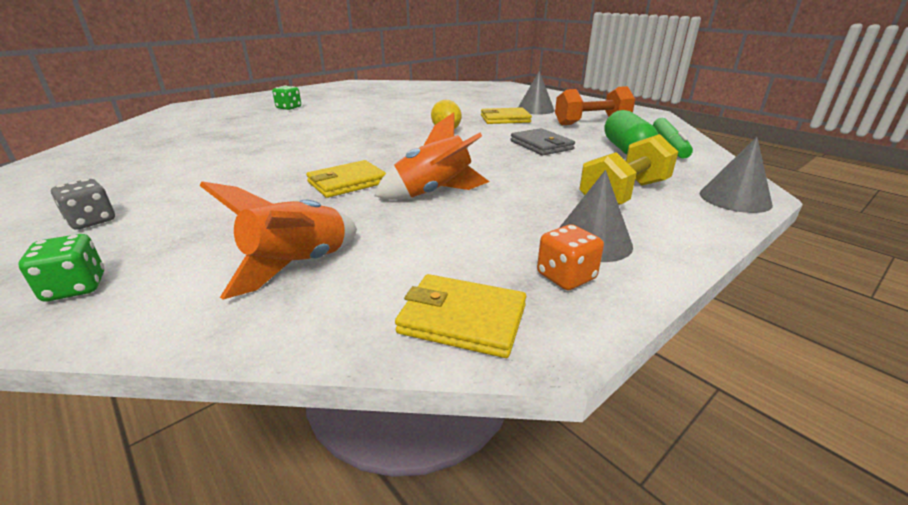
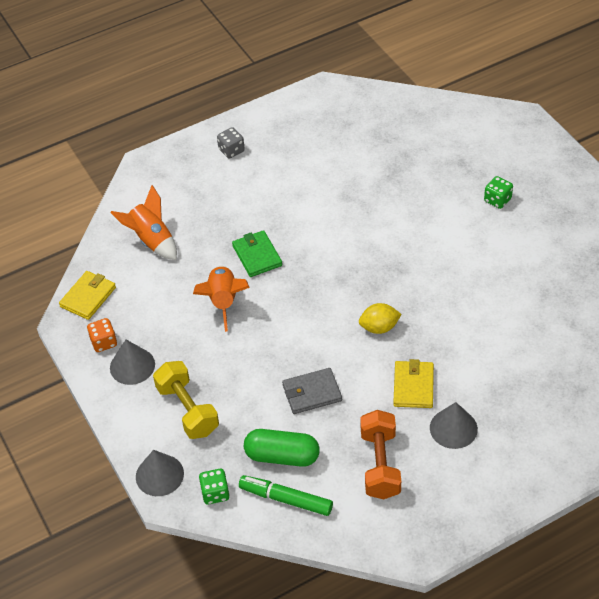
camera: 105 degrees right, 20 degrees up
(75, 287) = (160, 170): green dice -> green dice (215, 493)
(347, 183) = (257, 255): yellow wallet -> green wallet

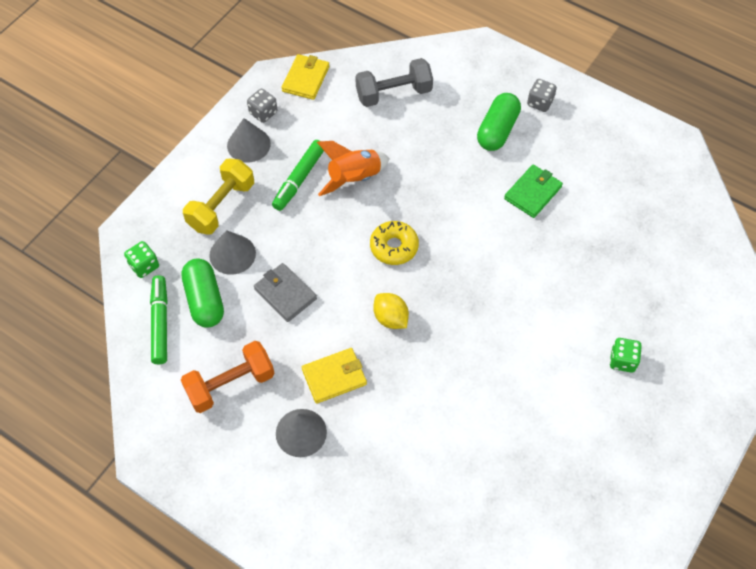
camera: 60 degrees right, 10 degrees up
(88, 297) = (306, 79): yellow wallet -> yellow wallet turned 75 degrees counterclockwise
(104, 342) = (263, 113): orange dice -> grey dice
(152, 241) = (393, 93): orange rocket -> grey dumbbell
(159, 475) = (145, 216): grey cone -> grey cone (232, 254)
(197, 341) = (299, 179): none -> green marker
(240, 188) = (497, 130): none -> green capsule
(257, 255) = (422, 180): green wallet -> green wallet (532, 193)
(311, 299) = (394, 247): none -> yellow donut

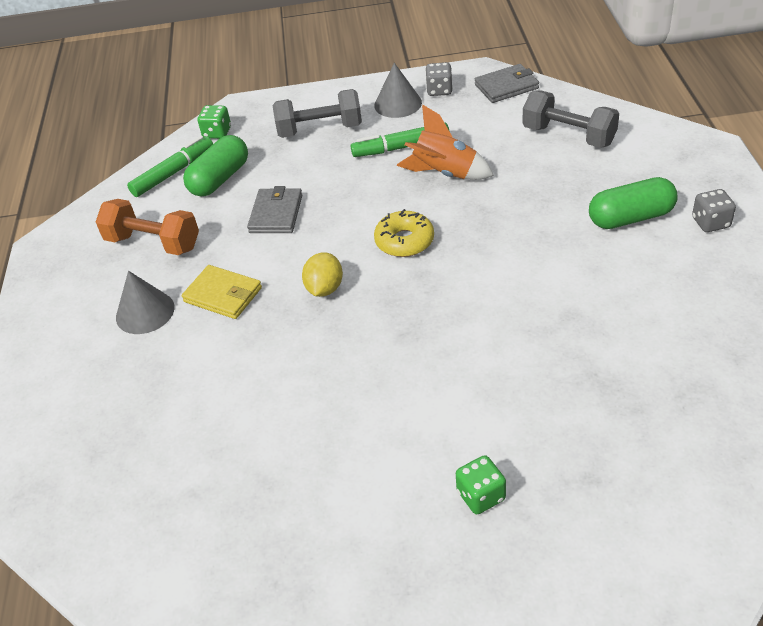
camera: 55 degrees right, 15 degrees down
(221, 206) = (320, 130): yellow dumbbell -> grey dumbbell
(232, 254) = (281, 164): grey cone -> none
(306, 79) = (506, 86): yellow wallet -> grey wallet
(532, 193) = (595, 287): green wallet -> none

